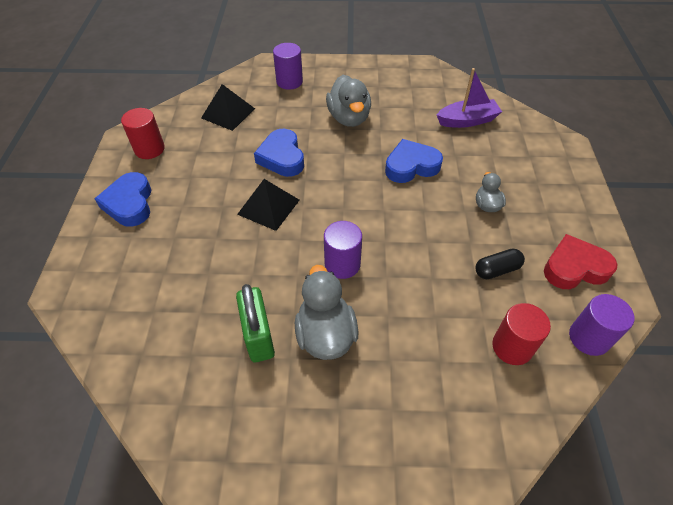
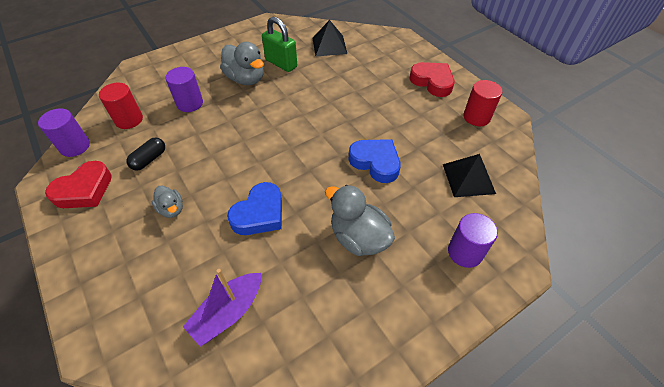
camera: 145 degrees right, 0 degrees up
(129, 203) = (432, 82): blue heart -> red heart
(268, 207) = (344, 122): black pyramid -> black pyramid (329, 45)
(342, 264) = (262, 113): purple cylinder -> purple cylinder (190, 103)

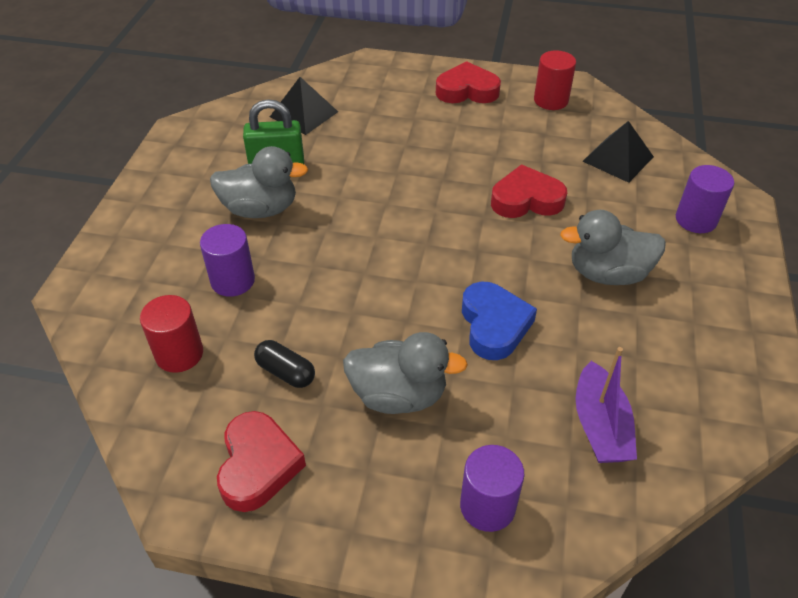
camera: 45 degrees left, 5 degrees down
(75, 146) = (154, 436): purple cylinder -> purple cylinder (487, 506)
(149, 159) = (286, 372): black capsule -> black capsule turned 45 degrees counterclockwise
(171, 209) = (398, 395): grey duck -> grey duck, size x1.79
(375, 162) = (526, 199): blue heart -> red heart

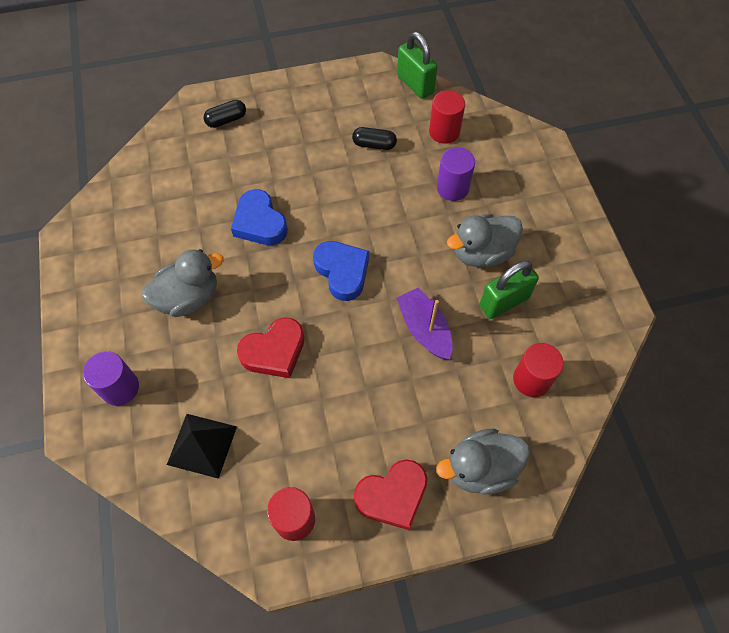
camera: 155 degrees right, 15 degrees up
(152, 447) = (415, 84): none -> green padlock
(258, 465) = (355, 96): red heart -> none
(304, 114) = (531, 380): black pyramid -> red cylinder
(398, 395) = (300, 156): grey duck -> grey duck (480, 469)
(420, 241) = (342, 272): none -> blue heart
(487, 506) = (226, 120): purple cylinder -> black capsule
(600, 426) = (174, 182): purple boat -> purple boat (424, 329)

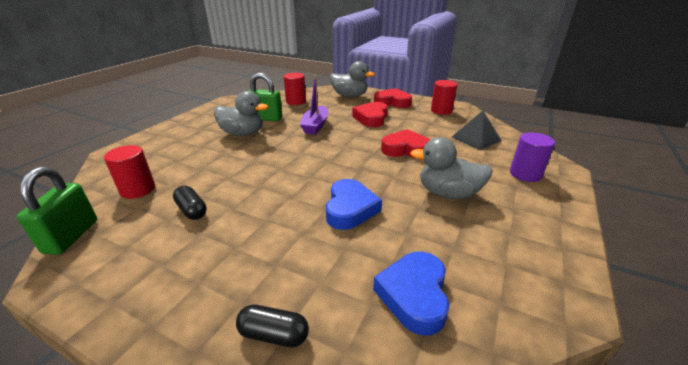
camera: 140 degrees left, 30 degrees down
(342, 272) = (326, 159): blue heart -> blue heart (414, 295)
(376, 407) = (371, 118): none -> red heart
(452, 188) = (200, 161): purple cylinder -> none

